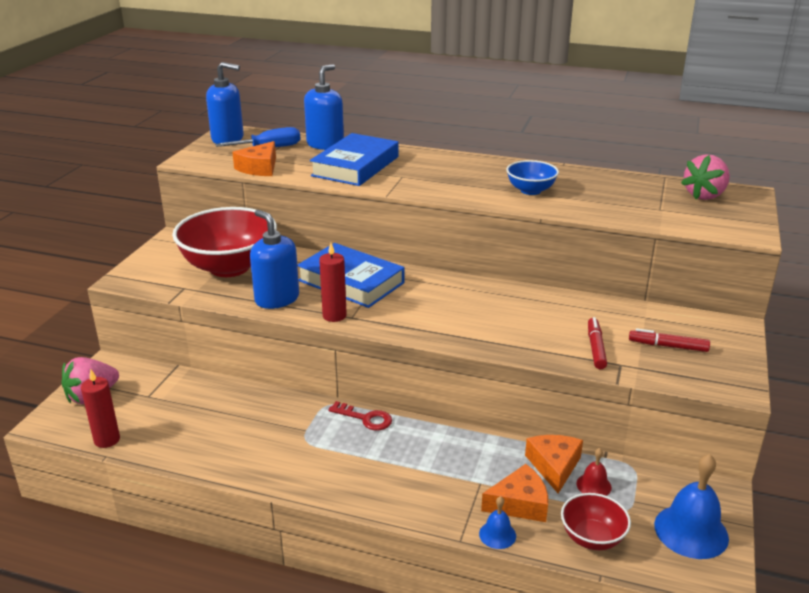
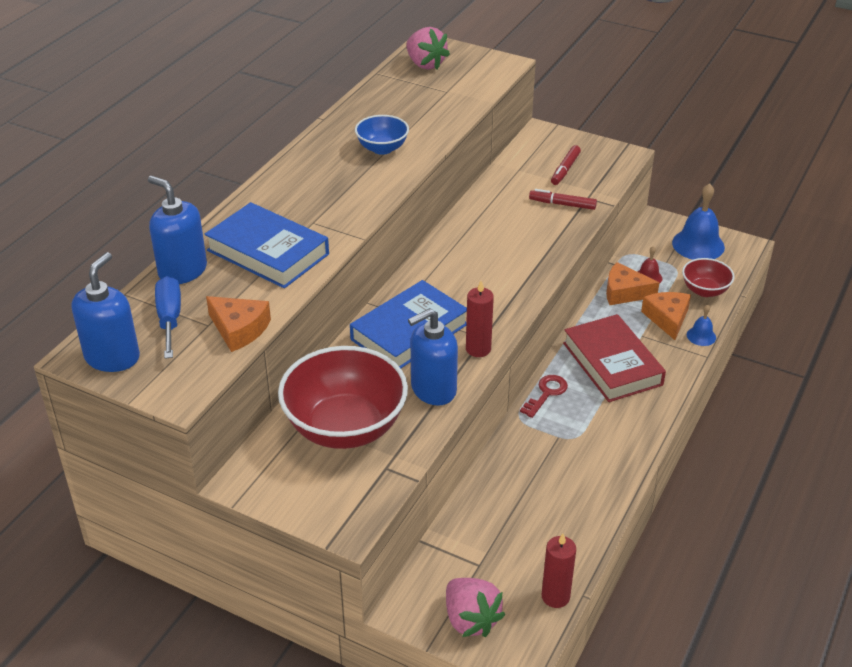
camera: 80 degrees left, 10 degrees up
(423, 461) = (612, 364): none -> red book

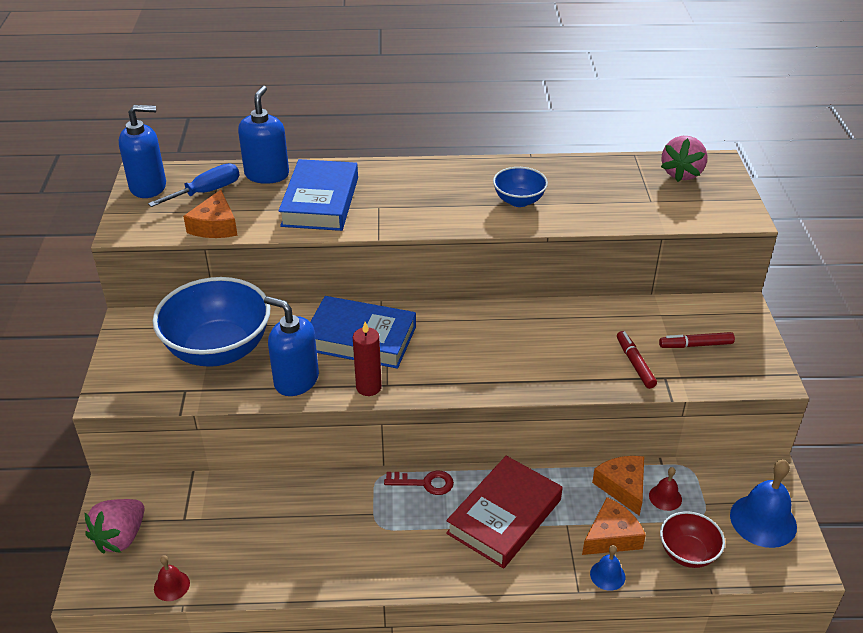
camera: 60 degrees right, 0 degrees up
(345, 427) = (218, 349): red bowl -> blue bowl
(555, 596) = (171, 585): red candle -> red bell

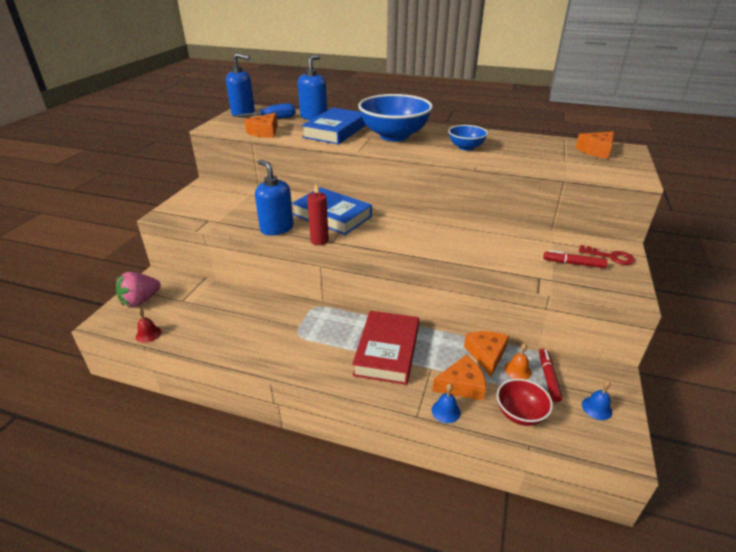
camera: 20 degrees right, 5 degrees down
(218, 349) = (243, 205): blue bowl -> blue bowl (394, 136)
(425, 483) = (343, 317): red key -> red key (611, 257)
(504, 516) = (387, 351): red book -> red book turned 45 degrees counterclockwise
(635, 363) = (518, 265): red marker -> red marker (548, 378)
(665, 497) = (518, 370): red bell -> orange bell
(682, 173) = (596, 151): pink strawberry -> orange cheese
(763, 520) = (596, 408): blue bell -> blue bell, size x0.51

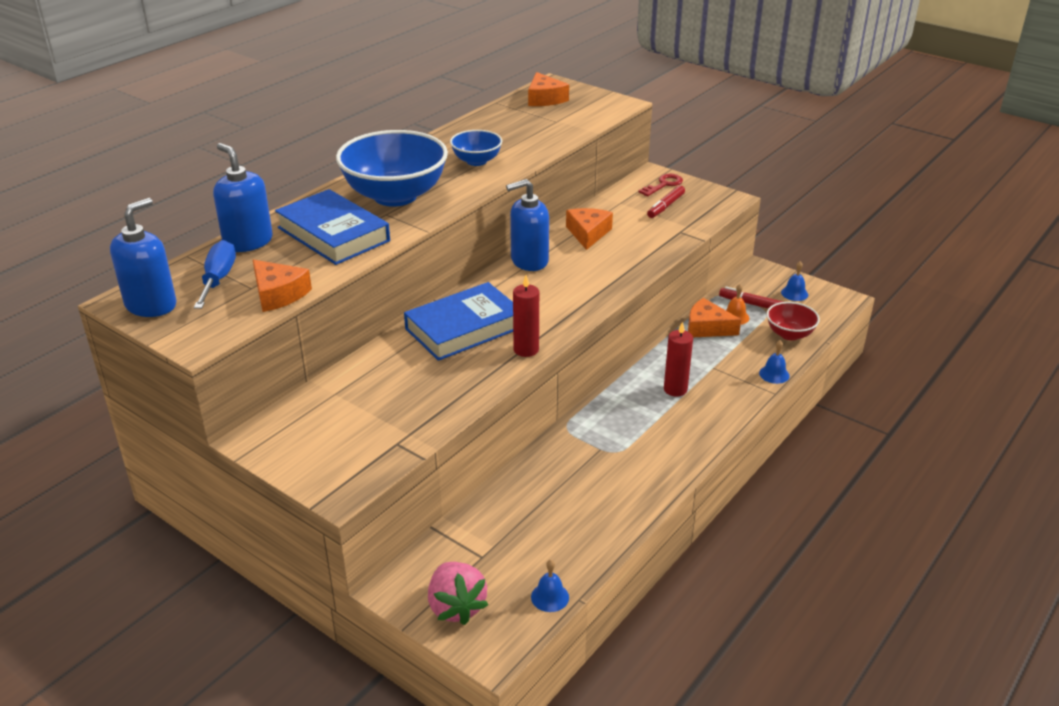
camera: 70 degrees left, 0 degrees up
(148, 334) = (550, 597): red bell -> blue bell
(277, 228) = (468, 380): blue soap dispenser -> blue soap dispenser (529, 261)
(387, 351) = (675, 389): red book -> red candle
(462, 385) = (744, 355): orange cheese -> orange cheese (588, 233)

